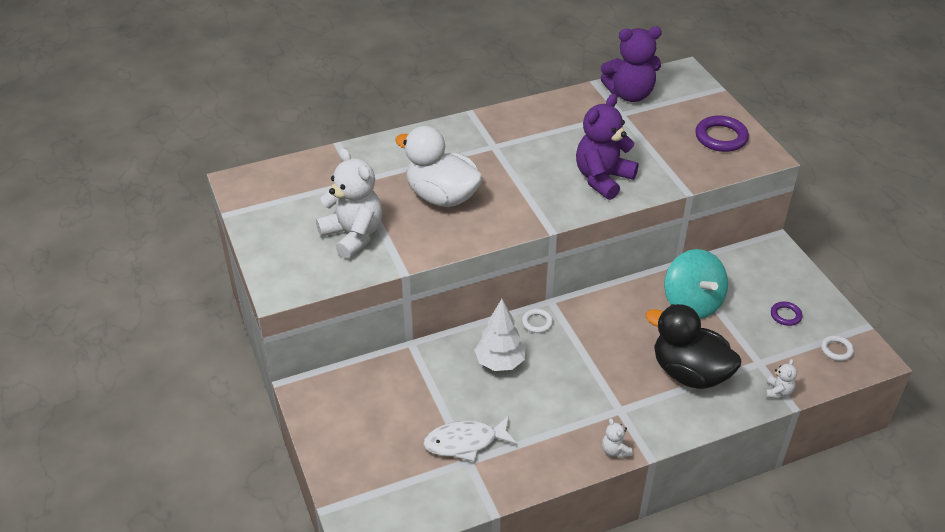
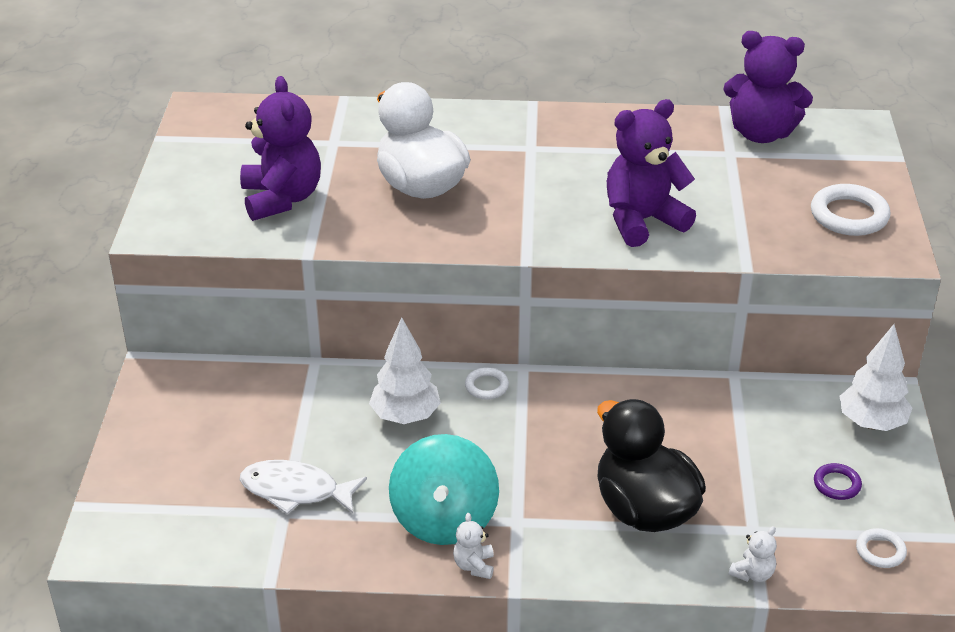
camera: 25 degrees right, 5 degrees down
(353, 235) = (281, 199): white teddy bear -> purple teddy bear
(692, 303) = (712, 428): turquoise spinning top -> turquoise spinning top (444, 519)
(721, 137) = (849, 215): purple ring -> white ring
(778, 268) = (871, 423): none -> white tree

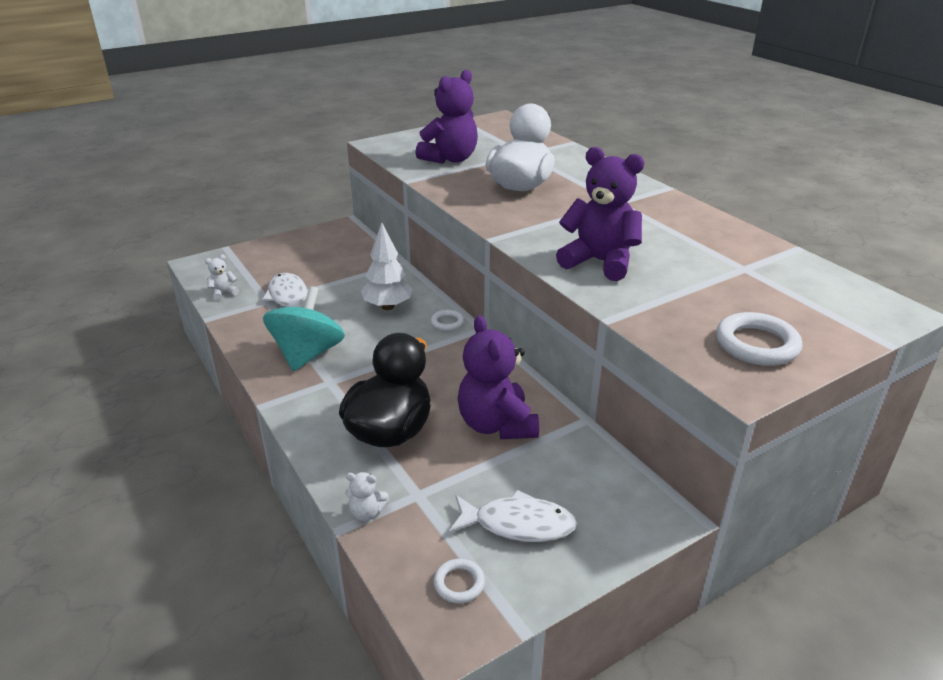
camera: 55 degrees right, 5 degrees down
(444, 519) = (307, 354): turquoise spinning top -> turquoise spinning top turned 135 degrees clockwise
(474, 566) = (274, 381): white teddy bear -> white teddy bear (223, 293)
(761, 133) = (794, 272): purple teddy bear -> purple teddy bear (496, 425)
(837, 484) = (518, 524): purple ring -> white fish
(871, 423) = (619, 518): white tree -> none

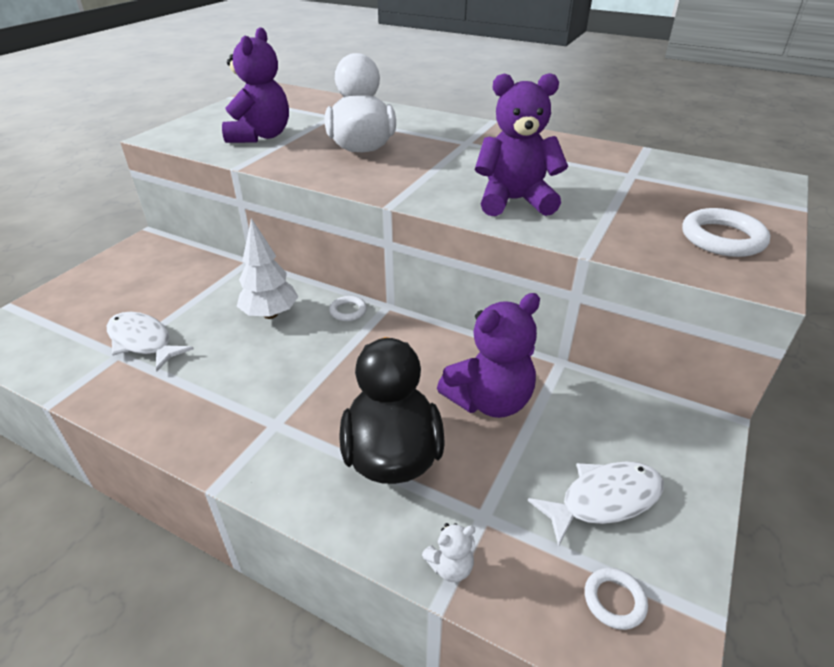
camera: 30 degrees left, 5 degrees up
(223, 293) = (48, 363): white teddy bear -> none
(307, 354) = (221, 401): turquoise spinning top -> none
(496, 425) = (489, 401): purple teddy bear -> purple teddy bear turned 75 degrees counterclockwise

